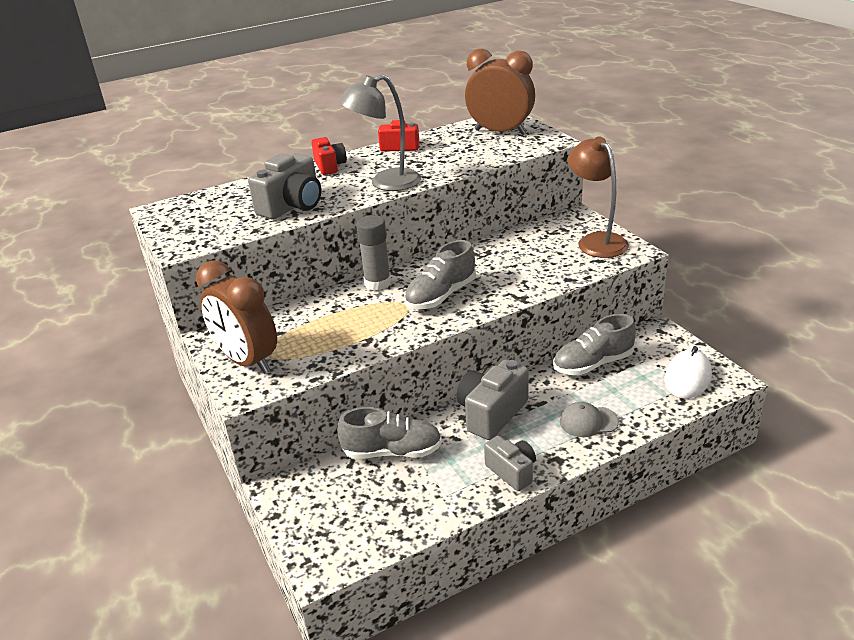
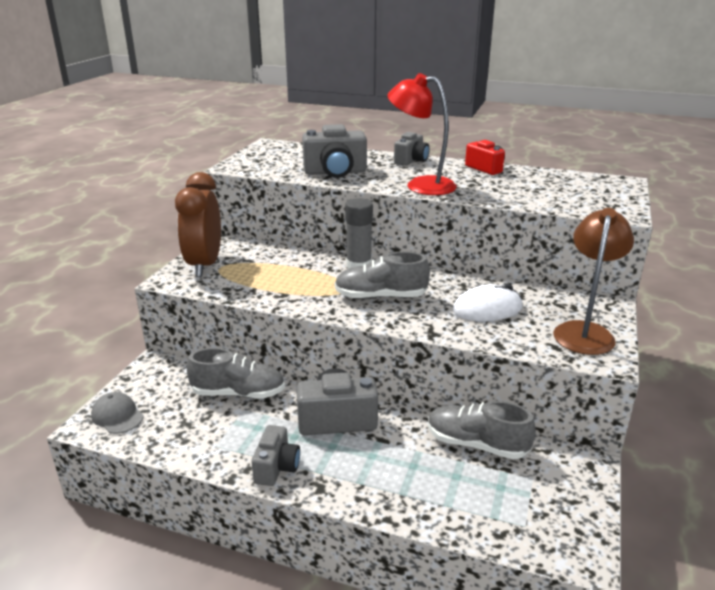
camera: 45 degrees right, 5 degrees down
(330, 166) = (411, 161): red camera -> grey camera
(385, 183) = (421, 185): grey lamp -> red lamp
(392, 452) = (238, 393): grey shoe -> grey shoe turned 45 degrees counterclockwise
(500, 132) = (590, 189): brown clock -> none
(588, 421) = (391, 482): grey cap -> grey cap (117, 416)
(687, 377) = (542, 521): white mouse -> white mouse (487, 309)

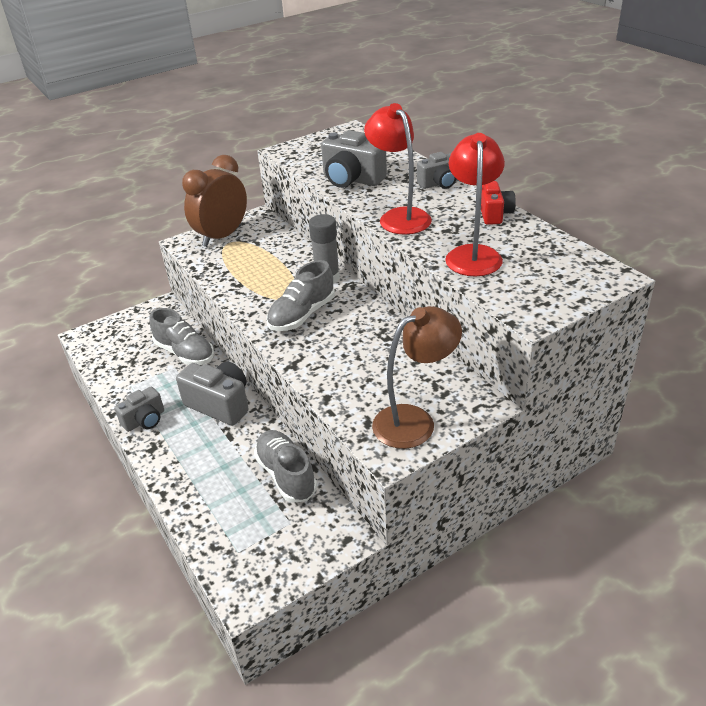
camera: 40 degrees right, 10 degrees up
(117, 416) = (103, 336): grey cap -> none
(380, 297) = (302, 315): grey shoe -> grey shoe turned 90 degrees counterclockwise
(487, 309) = (366, 362): white mouse -> none
(518, 192) = (473, 254): none -> red lamp

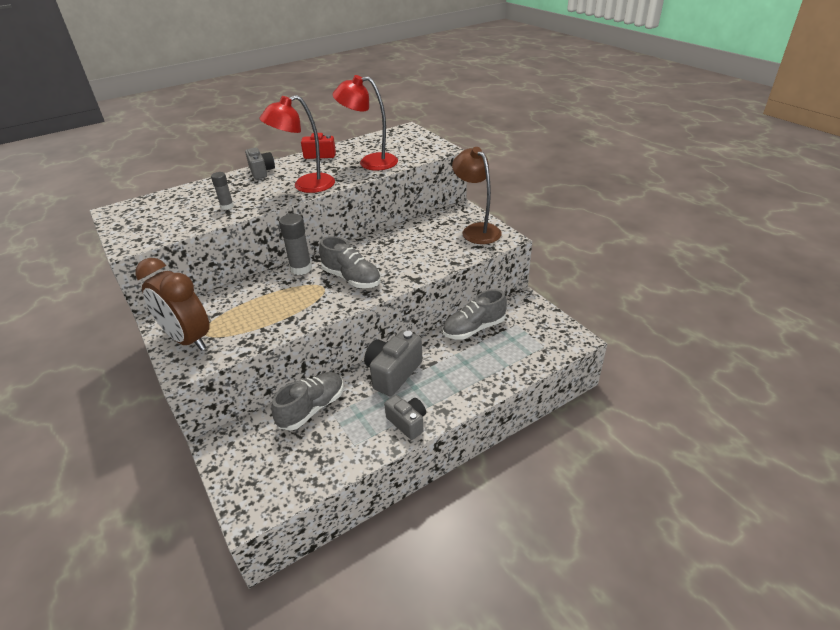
camera: 90 degrees left, 0 degrees up
(352, 179) = (227, 206): grey camera -> grey glue stick

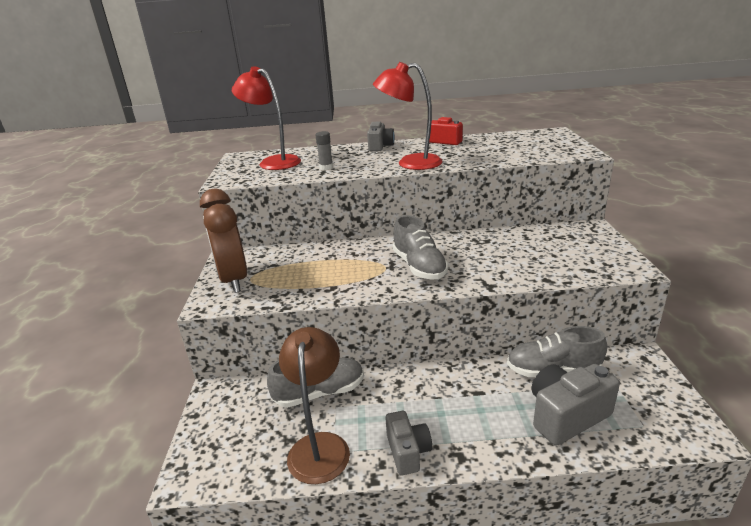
camera: 30 degrees right, 10 degrees down
(301, 268) = (376, 245): grey glue stick -> none
(370, 162) = (491, 154): red lamp -> red lamp (273, 162)
(393, 373) = (426, 387): grey camera -> grey camera (566, 416)
(476, 230) = (597, 252): brown lamp -> brown lamp (320, 446)

